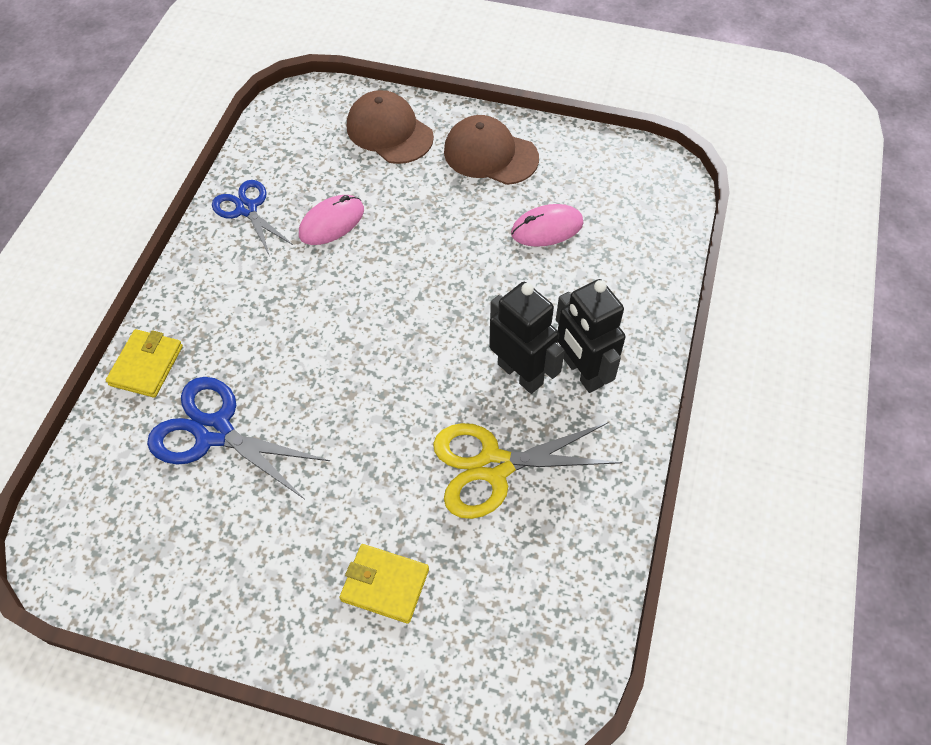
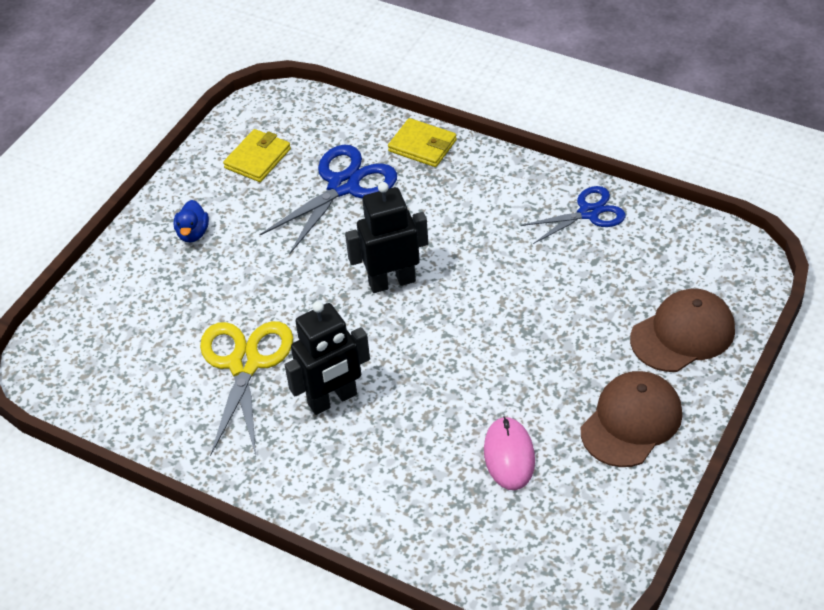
camera: 105 degrees right, 10 degrees down
(304, 582) = (193, 233): none -> blue duck
(331, 222) = (557, 275): pink mouse -> none
(385, 584) = (171, 280): yellow wallet -> yellow wallet (258, 158)
(582, 372) = (319, 449): black robot -> black robot (392, 281)

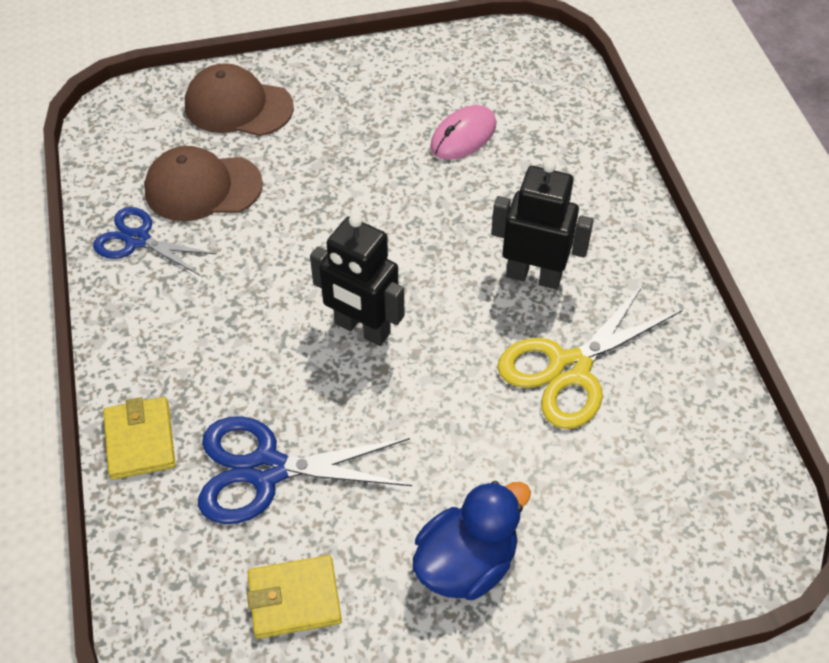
camera: 135 degrees left, 5 degrees up
(193, 233) = (466, 563): blue duck -> blue duck, size x1.77
(631, 421) = (358, 90): brown cap -> brown cap (203, 188)

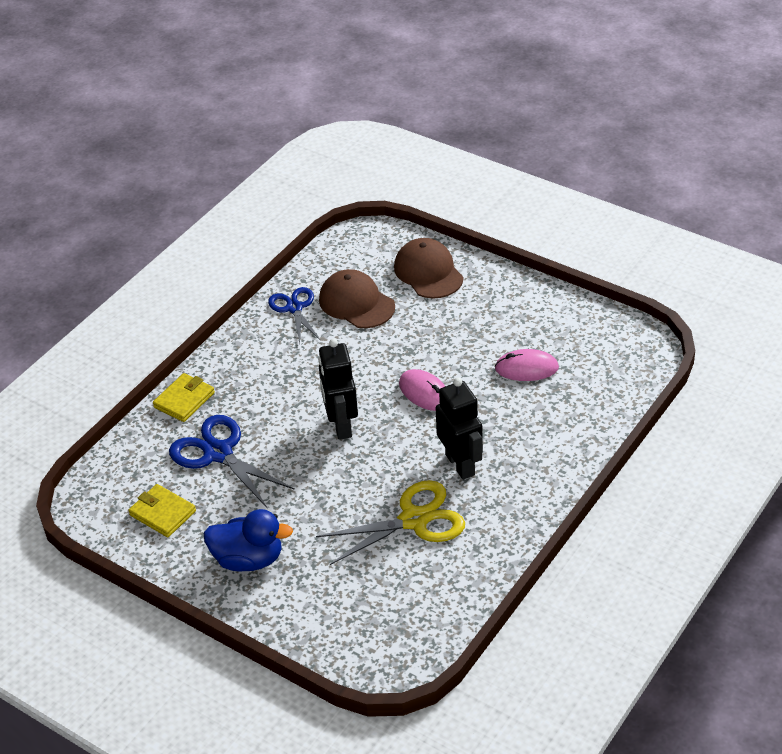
camera: 50 degrees right, 10 degrees down
(400, 230) = (425, 393): none -> pink mouse
(569, 369) = (414, 520): yellow scissors -> yellow scissors turned 150 degrees clockwise

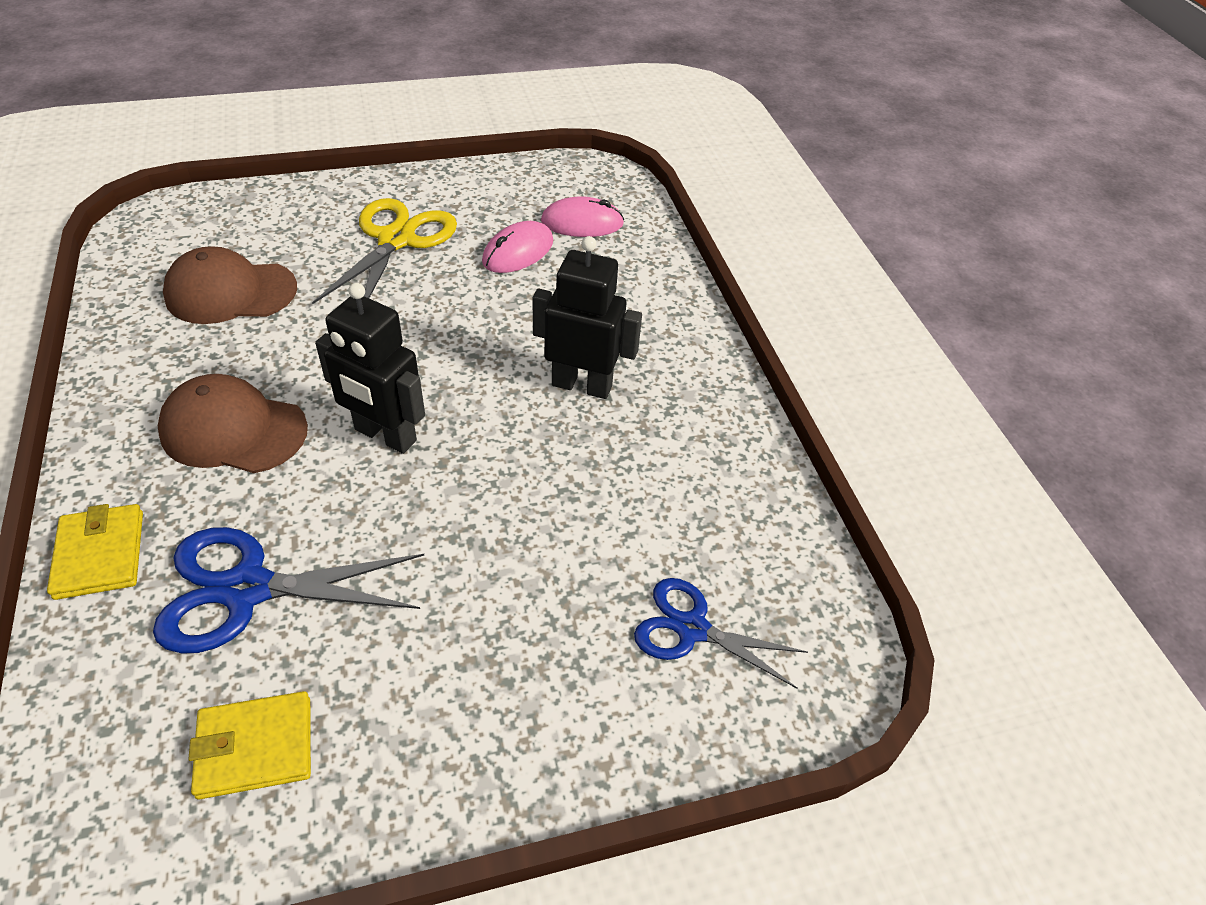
camera: 55 degrees left, 5 degrees up
(248, 559) = (477, 702): blue duck -> none
(294, 308) = (147, 341): blue scissors -> blue scissors (692, 629)
(414, 520) = (615, 481): yellow scissors -> yellow scissors (396, 240)
(425, 393) = (441, 337): pink mouse -> pink mouse (582, 223)
(428, 272) = (284, 218): brown cap -> brown cap (233, 430)

